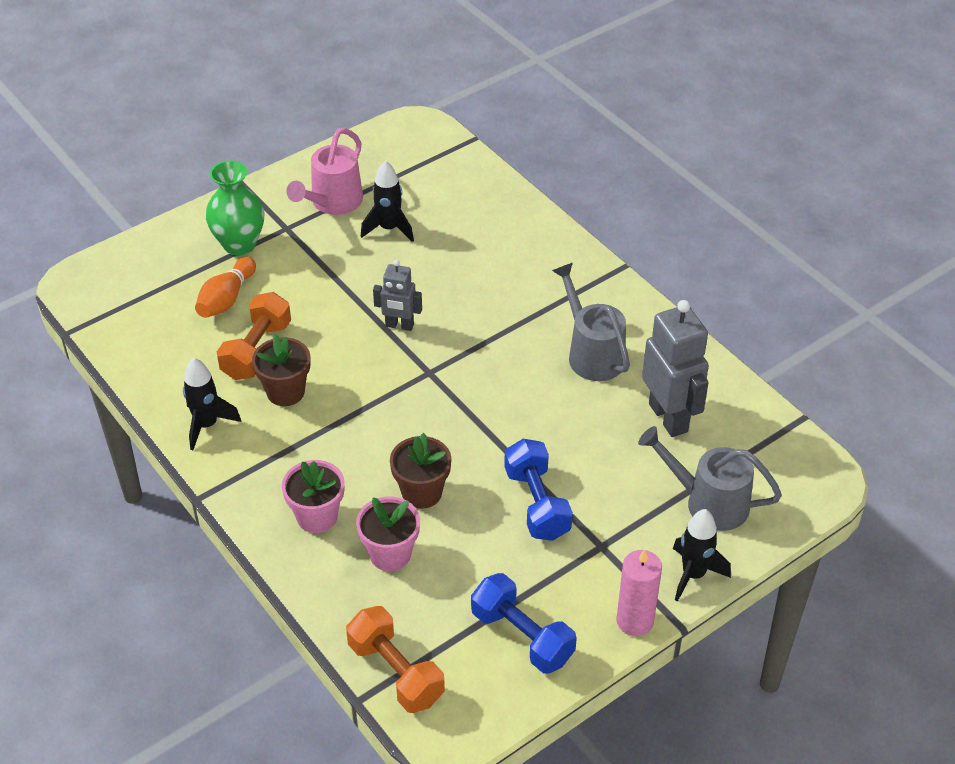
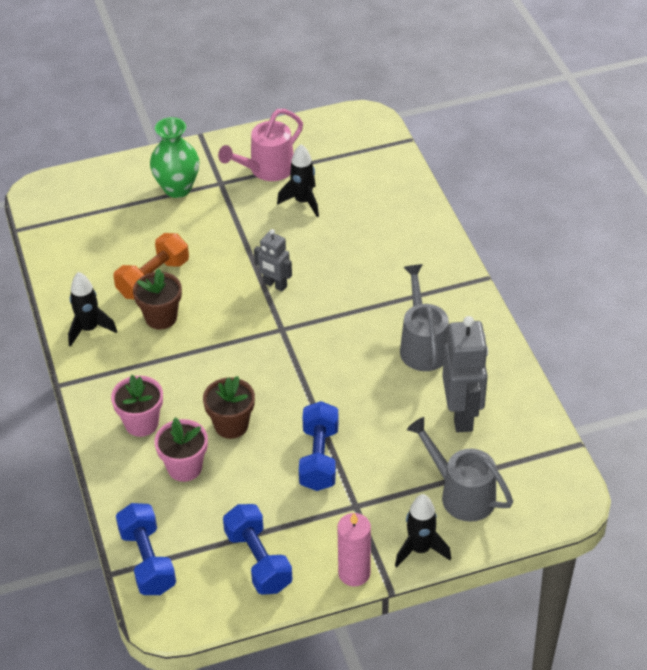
camera: 20 degrees right, 0 degrees up
(226, 299) = (148, 231): orange bowling pin -> none
(396, 672) = (147, 560): orange dumbbell -> blue dumbbell

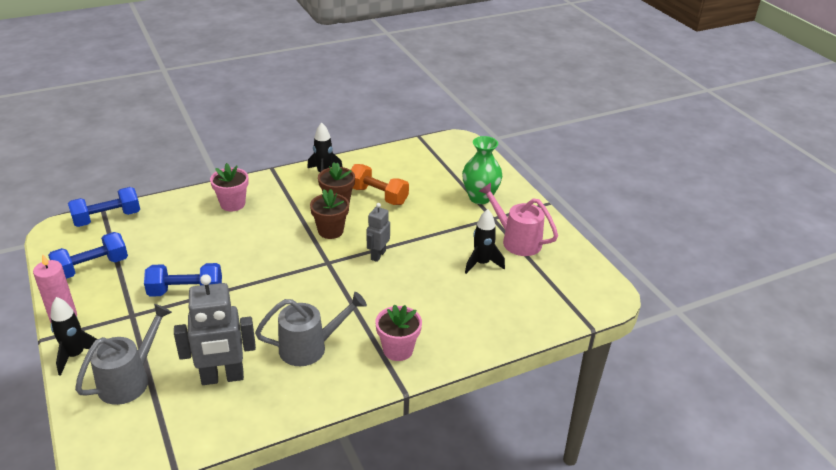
camera: 80 degrees right, 10 degrees down
(184, 467) = (188, 226): pink flower pot -> pink flower pot (398, 350)
(231, 425) = (226, 244): brown flower pot -> brown flower pot (330, 231)

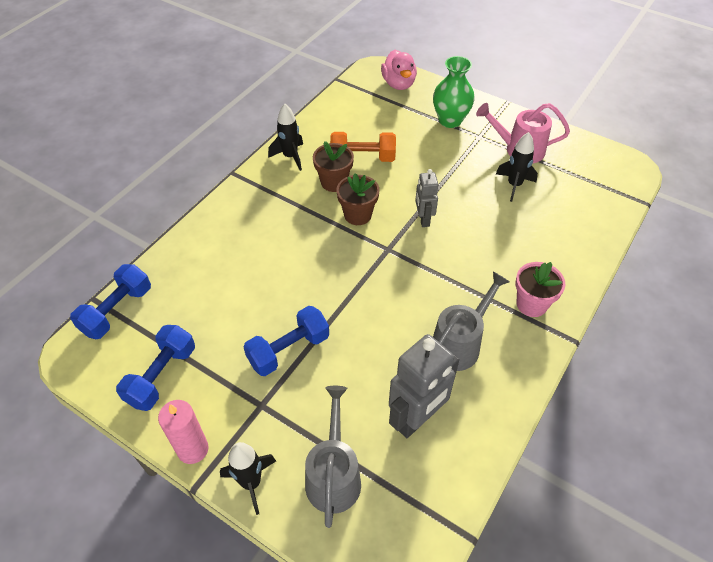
camera: 30 degrees left, 15 degrees up
(232, 204) = (235, 231): pink flower pot -> none
(466, 157) = (398, 84): none -> pink duck

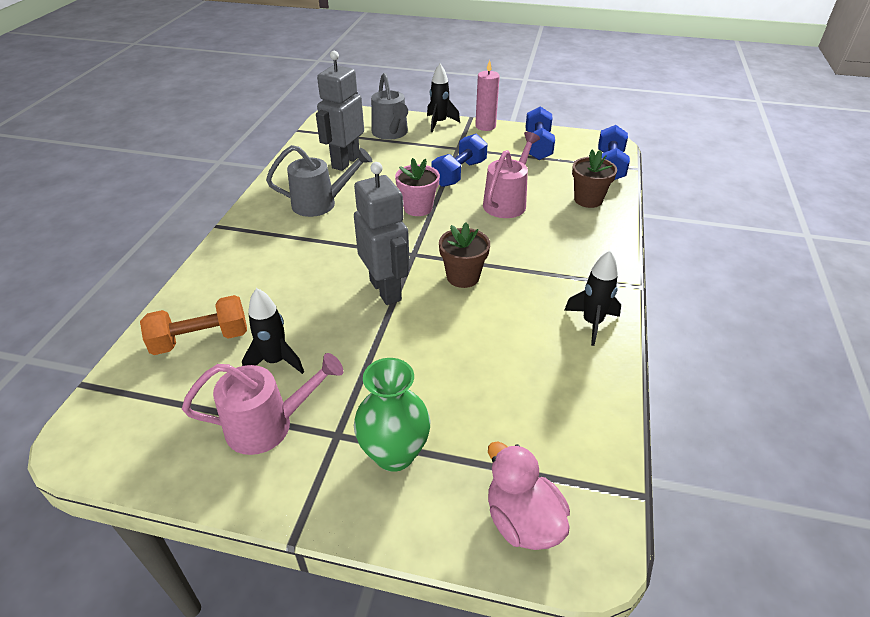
camera: 160 degrees right, 10 degrees down
(266, 288) = (507, 202): none -> pink watering can
(334, 182) = (513, 305): brown flower pot -> brown flower pot (588, 200)
(362, 158) = (498, 347): orange dumbbell -> orange dumbbell (201, 339)
(423, 219) = (386, 290): grey robot -> grey robot, size x1.74
(460, 343) = (321, 203): grey watering can -> grey watering can turned 120 degrees counterclockwise
(531, 304) = (256, 242): pink flower pot -> pink flower pot (418, 208)

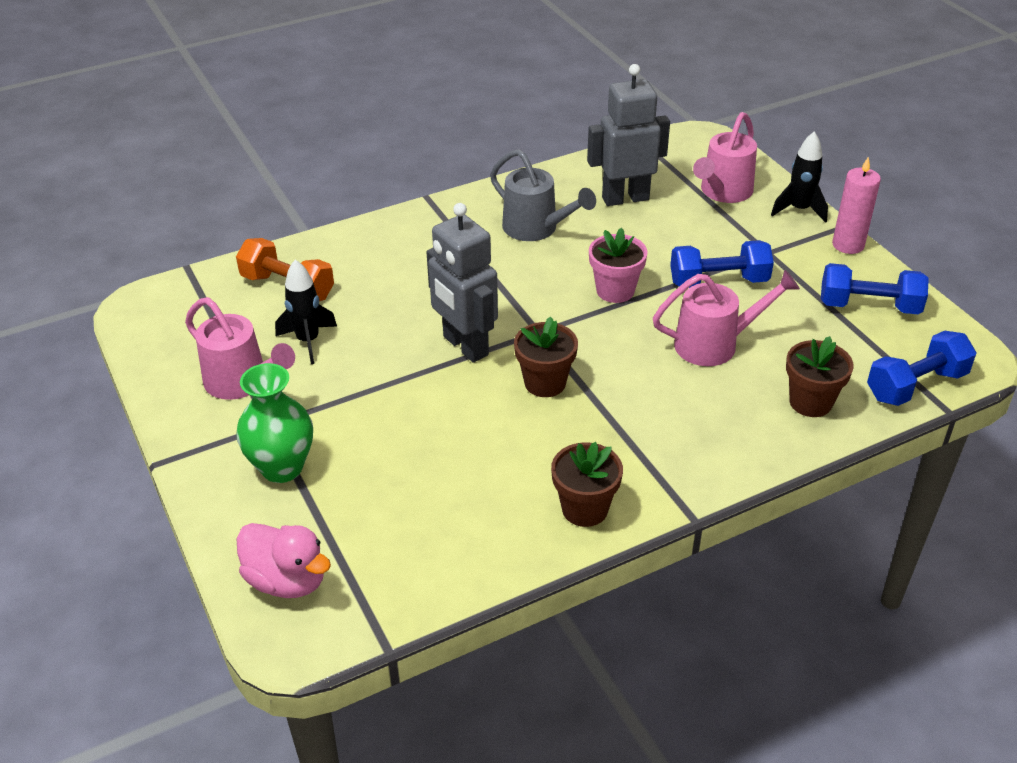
camera: 50 degrees right, 0 degrees up
(386, 290) = (465, 346): grey robot -> grey robot turned 120 degrees clockwise
(391, 134) = (723, 192): grey watering can -> pink watering can
(522, 521) = (287, 580): pink duck -> pink duck turned 105 degrees clockwise
(538, 146) = (869, 306): blue dumbbell -> blue dumbbell turned 45 degrees clockwise
(592, 323) = (584, 509): black rocket -> brown flower pot

